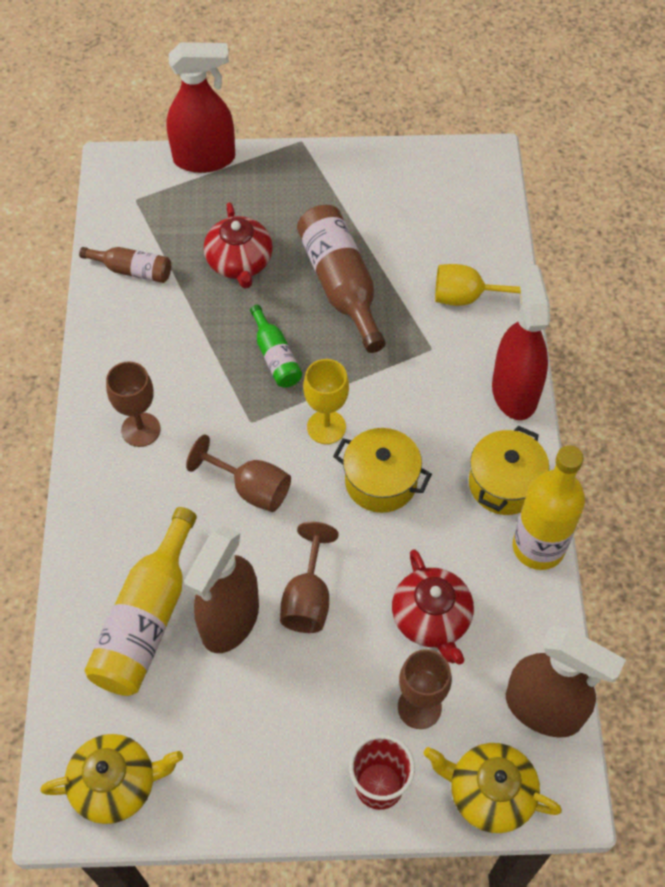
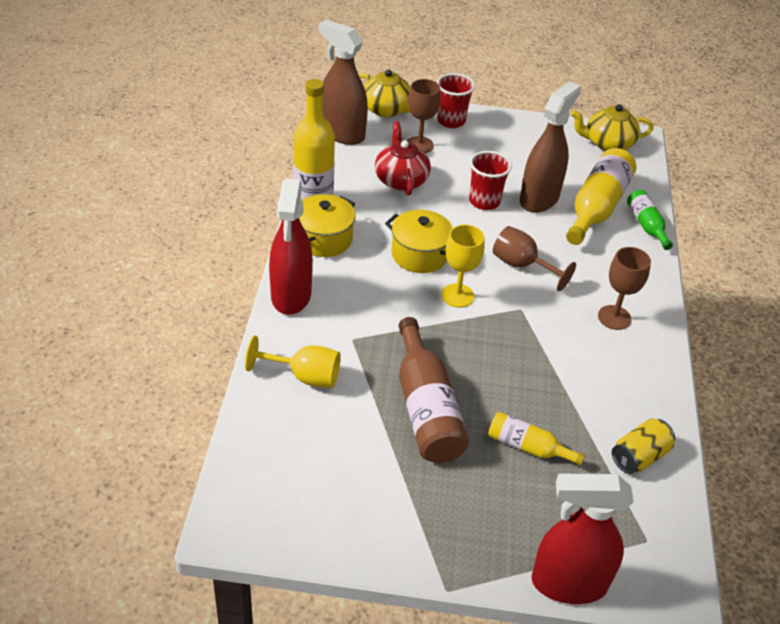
camera: 175 degrees left, 15 degrees down
(133, 270) = (639, 456): brown bottle -> yellow can
(240, 263) = (527, 447): red teapot -> yellow bottle
(275, 357) = (496, 354): green bottle -> green bottle (646, 225)
(308, 598) = (484, 201): brown goblet -> red cup

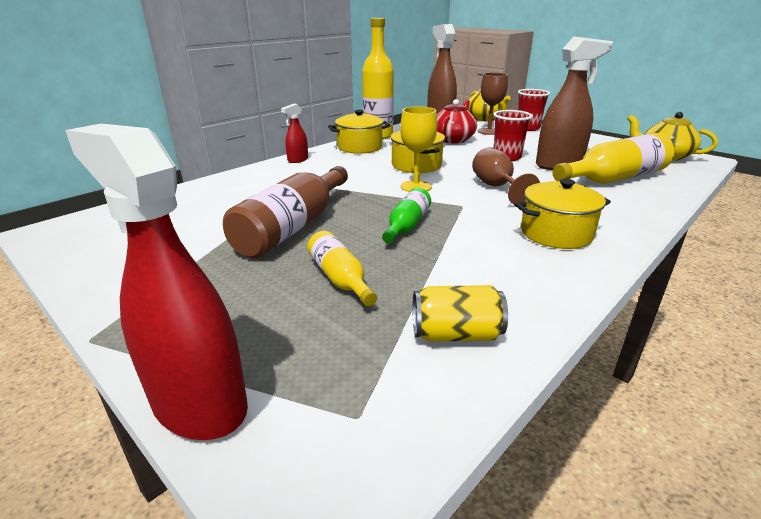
camera: 40 degrees right, 15 degrees down
(291, 296) = (297, 160): red spray bottle -> red spray bottle, size x0.48
(304, 376) = (240, 189): yellow goblet -> none
(614, 317) = (556, 233): brown goblet -> yellow pot
(646, 225) = (661, 197): green bottle -> green bottle (407, 225)

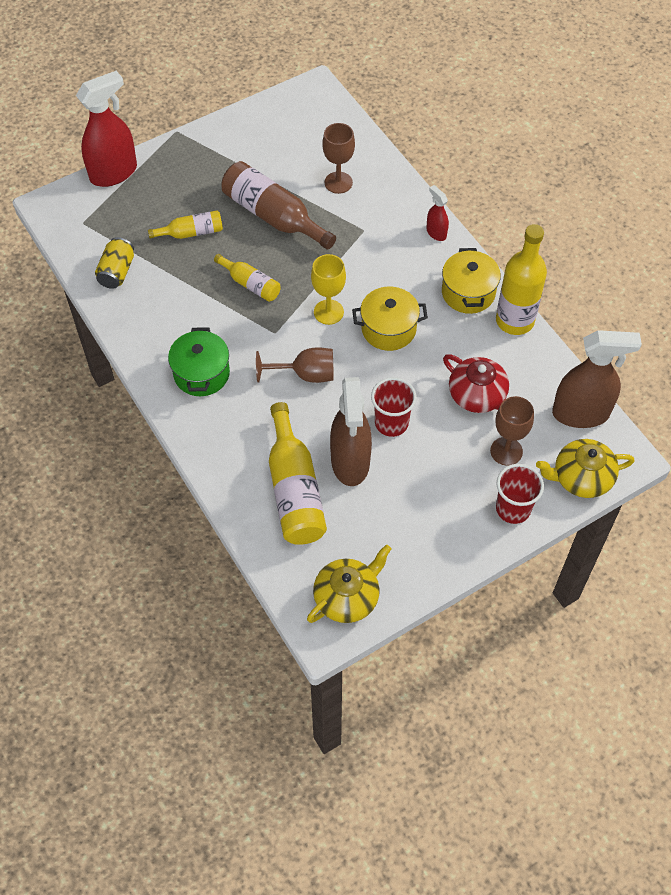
camera: 105 degrees right, 30 degrees up
(233, 201) = (338, 182): none -> brown goblet
(407, 225) = (250, 284): green bottle -> yellow bottle
(556, 233) = (201, 374): yellow pot -> green pot

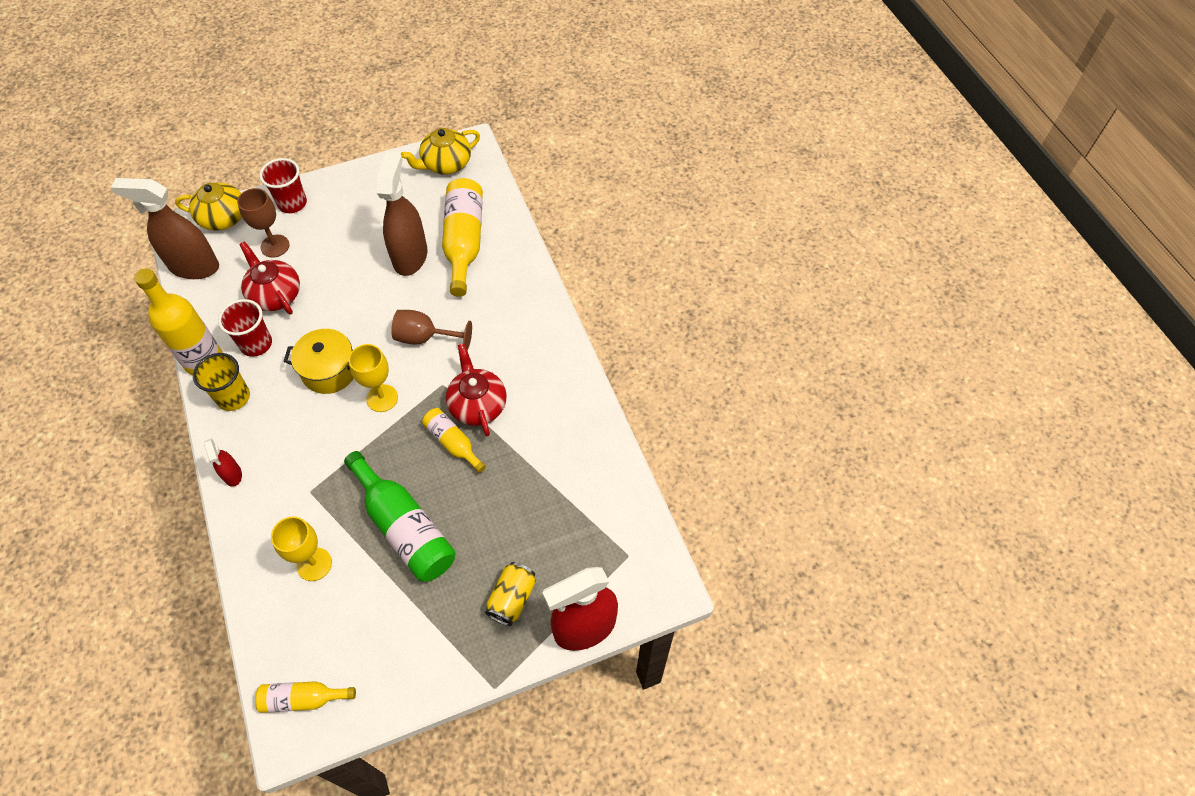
camera: 170 degrees left, 0 degrees up
(117, 272) = (594, 481): yellow can -> yellow can (512, 598)
(191, 232) = (503, 520): yellow bottle -> yellow bottle (302, 699)
(201, 374) = (523, 353): green pot -> none
(236, 319) = (477, 405): none -> red teapot
(273, 216) = (405, 528): brown bottle -> green bottle
(338, 182) = (314, 564): brown goblet -> yellow goblet
(391, 423) = (362, 283): red cup -> red cup (256, 344)
(468, 293) = (233, 397): yellow pot -> yellow cup

